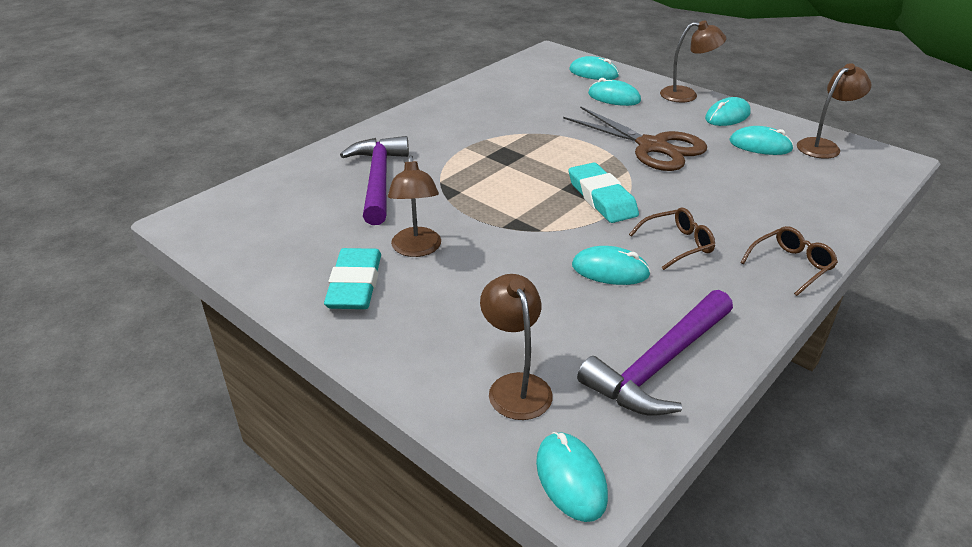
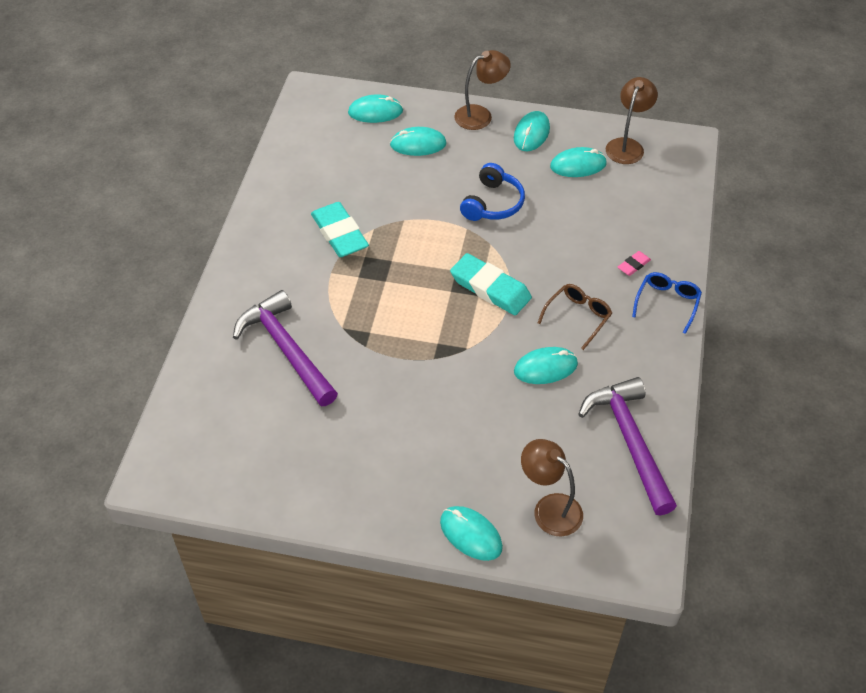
camera: 30 degrees left, 15 degrees up
(355, 284) = (365, 475): turquoise eraser -> turquoise eraser (339, 234)
(416, 249) = (384, 415): brown lamp -> none
(571, 479) = (629, 560): turquoise mouse -> turquoise mouse (471, 534)
(652, 147) = (493, 203): brown scissors -> blue headphones
(659, 364) = (630, 442): purple hammer -> purple hammer turned 150 degrees clockwise
(771, 226) = (633, 265): none -> pink eraser
(791, 265) = (667, 303): brown glasses -> blue glasses

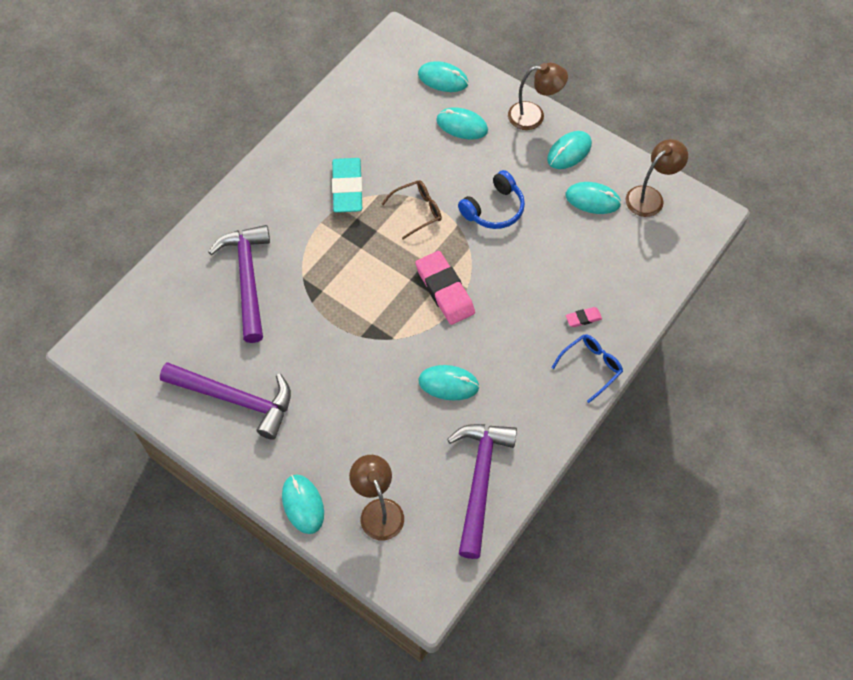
camera: 25 degrees right, 10 degrees up
(340, 464) = (235, 399): none -> purple hammer
(490, 288) = (445, 290): turquoise eraser -> pink eraser
(578, 317) = (504, 348): brown glasses -> brown glasses (417, 211)

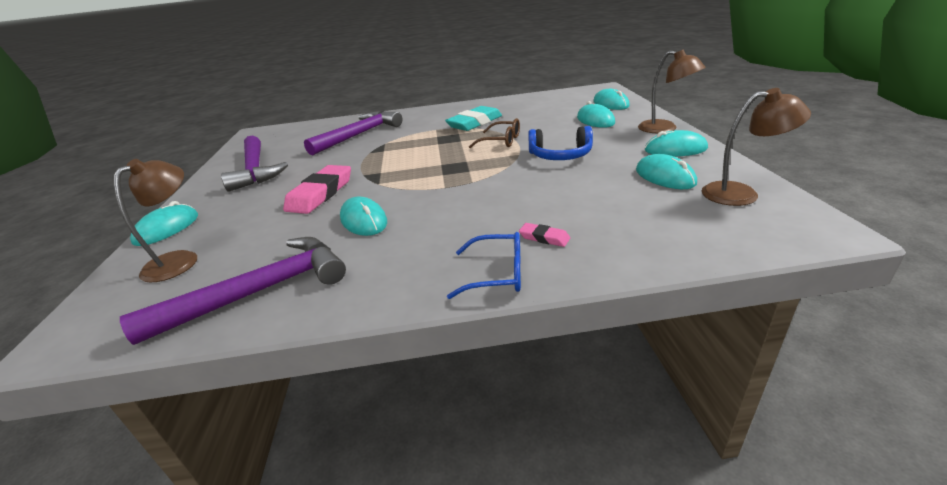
camera: 50 degrees right, 30 degrees down
(445, 290) = (454, 177): pink eraser -> pink eraser (320, 194)

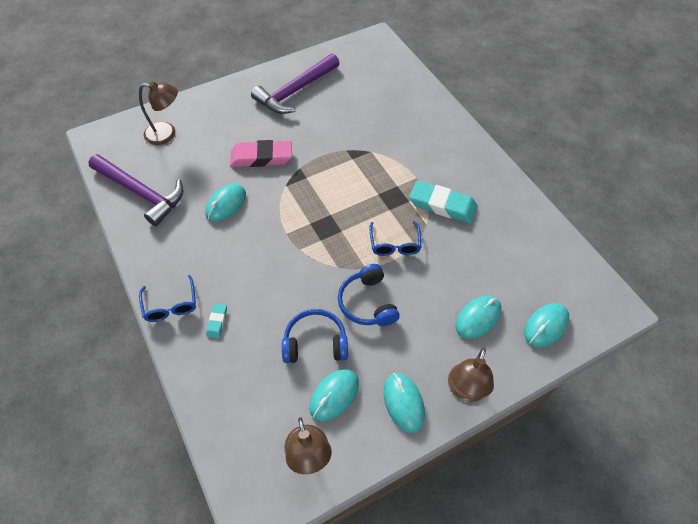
camera: 65 degrees right, 25 degrees up
(167, 229) = (200, 101): turquoise mouse -> none
(359, 135) = (386, 122): purple hammer -> none
(501, 141) = (394, 244): brown glasses -> blue glasses
(544, 238) = (217, 322): pink eraser -> turquoise eraser
(598, 181) = (315, 343): none -> blue headphones

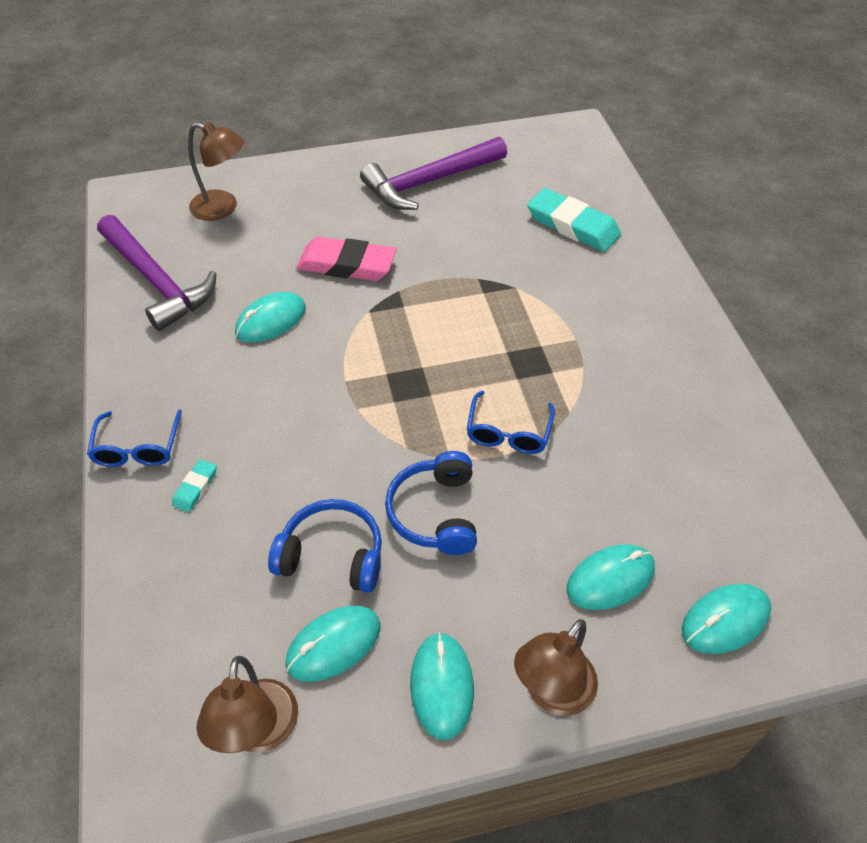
camera: 15 degrees right, 5 degrees down
(442, 205) = (605, 389): turquoise eraser -> turquoise eraser (573, 225)

